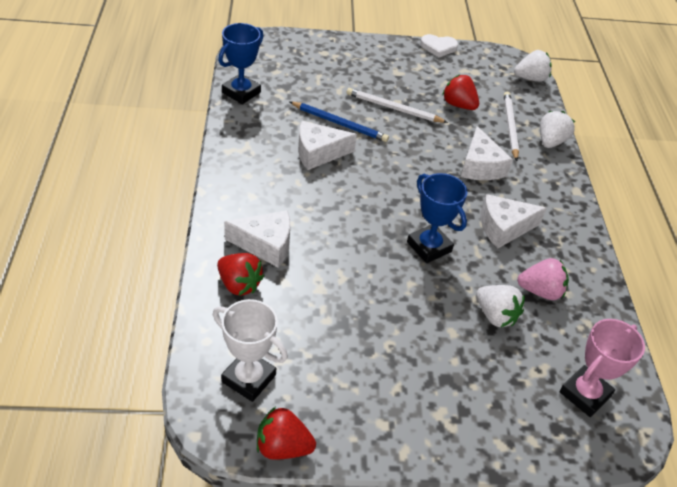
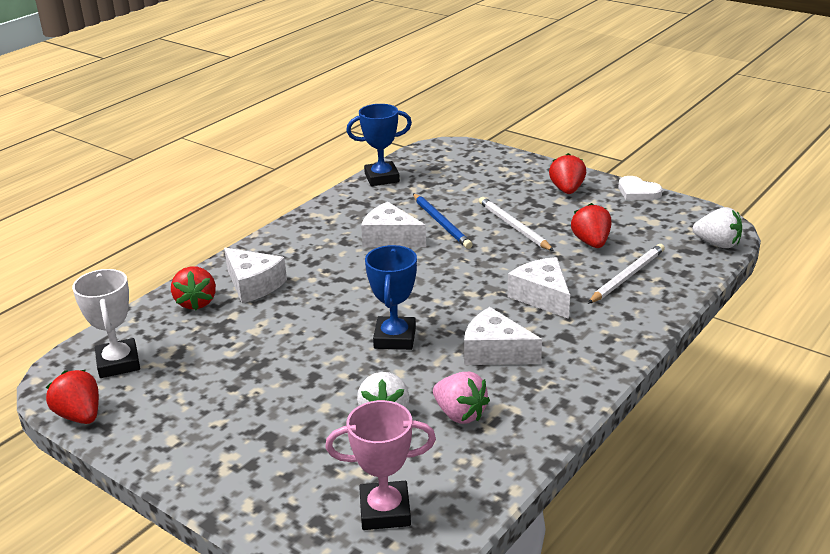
camera: 45 degrees right, 15 degrees down
(392, 60) = (567, 190): none -> red strawberry
(480, 166) = (542, 297): white cheese -> white cheese turned 120 degrees clockwise
(550, 142) = (660, 303): white strawberry -> none

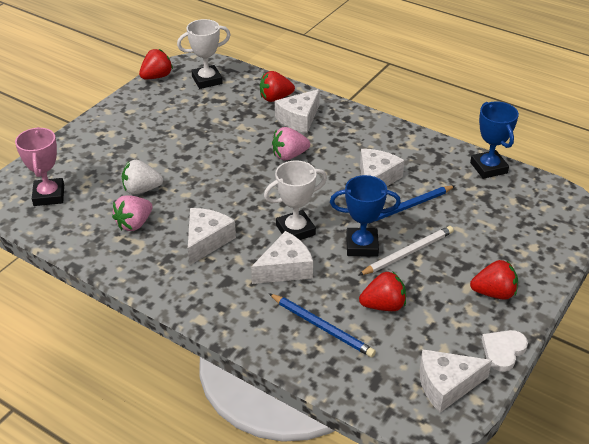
camera: 85 degrees right, 10 degrees up
(332, 293) = (289, 155): none -> pink strawberry
(395, 338) = (228, 189): blue trophy -> blue trophy (362, 246)
(476, 290) = (295, 230): none -> white trophy
(627, 276) = (322, 327): white pencil -> blue pencil
(685, 218) = (446, 385): none -> white cheese
(717, 244) = (392, 406): white strawberry -> none

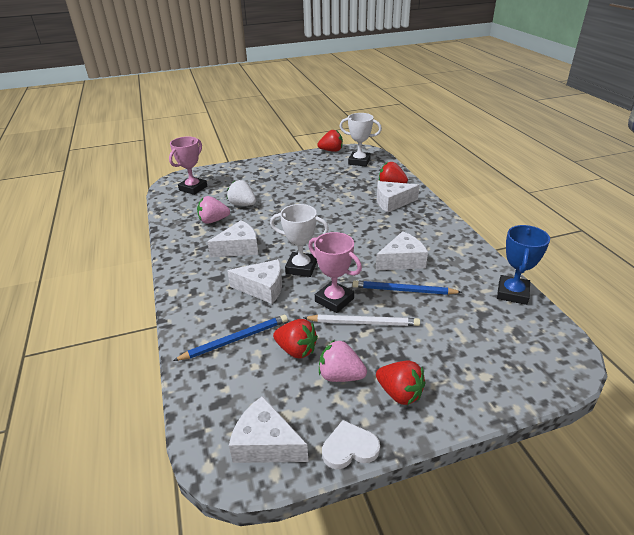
camera: 40 degrees right, 5 degrees down
(289, 155) = (357, 221): pink strawberry -> pink strawberry (340, 375)
(322, 327) = (235, 339): blue pencil -> blue pencil turned 105 degrees counterclockwise
(362, 246) = (334, 300): blue trophy -> pink trophy

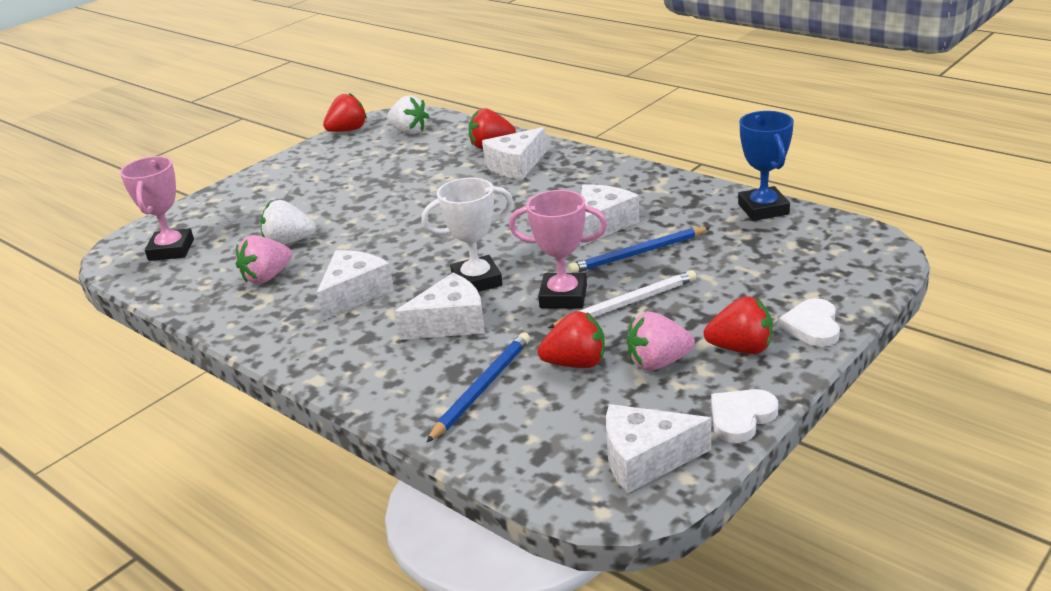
camera: 30 degrees left, 5 degrees down
(359, 161) = (409, 131): white trophy -> white strawberry
(462, 402) = (812, 326): none -> white heart

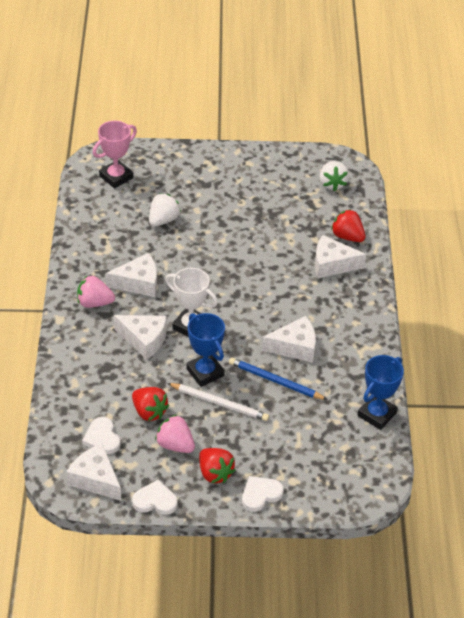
camera: 45 degrees right, 15 degrees up
(267, 277) = (124, 236): pink strawberry -> pink strawberry (94, 303)
(289, 242) = (163, 220): white strawberry -> white strawberry turned 75 degrees clockwise
(348, 130) = (308, 153): red strawberry -> none
(482, 388) = (101, 387): blue pencil -> none
(563, 296) = (205, 372): pink trophy -> blue trophy
(574, 422) = (102, 438): none -> white heart

